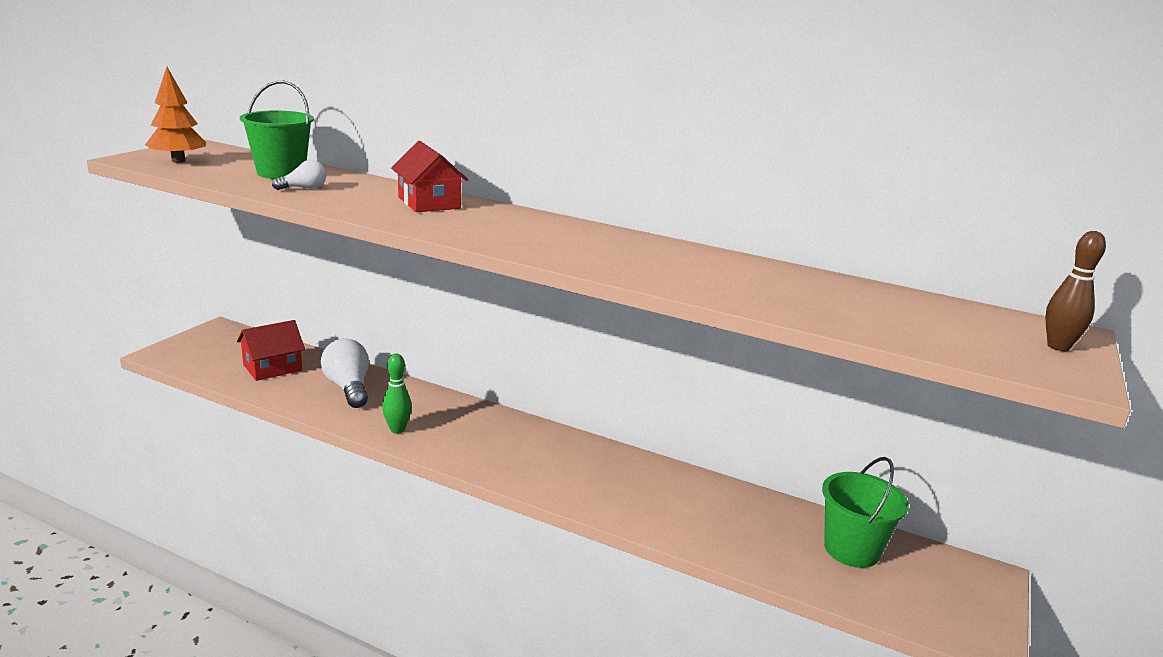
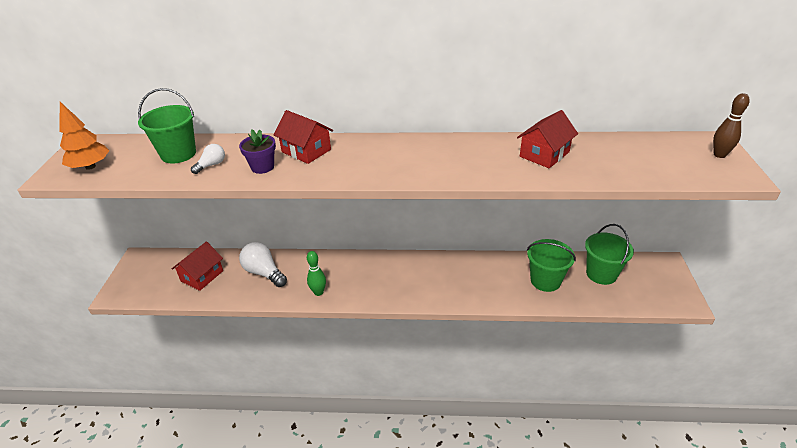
camera: 20 degrees left, 15 degrees up
(358, 202) = (262, 167): none -> purple flower pot
(745, 526) = (545, 280): none -> green bucket
(752, 278) = (544, 154): none -> red house

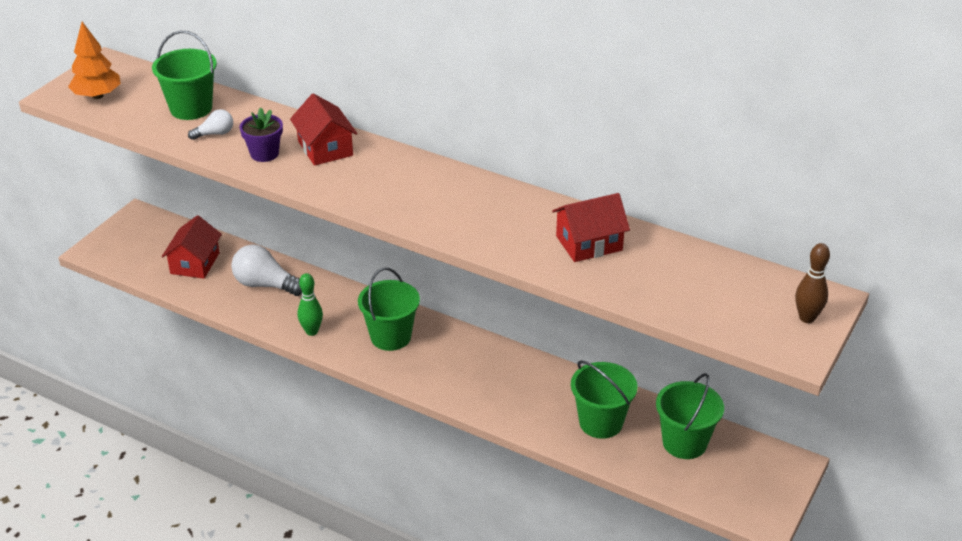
camera: 25 degrees right, 0 degrees up
(202, 276) = (195, 263): red house -> red house turned 45 degrees counterclockwise
(264, 273) = (265, 285): white light bulb -> white light bulb turned 45 degrees counterclockwise
(374, 276) = (390, 337): none -> green bucket

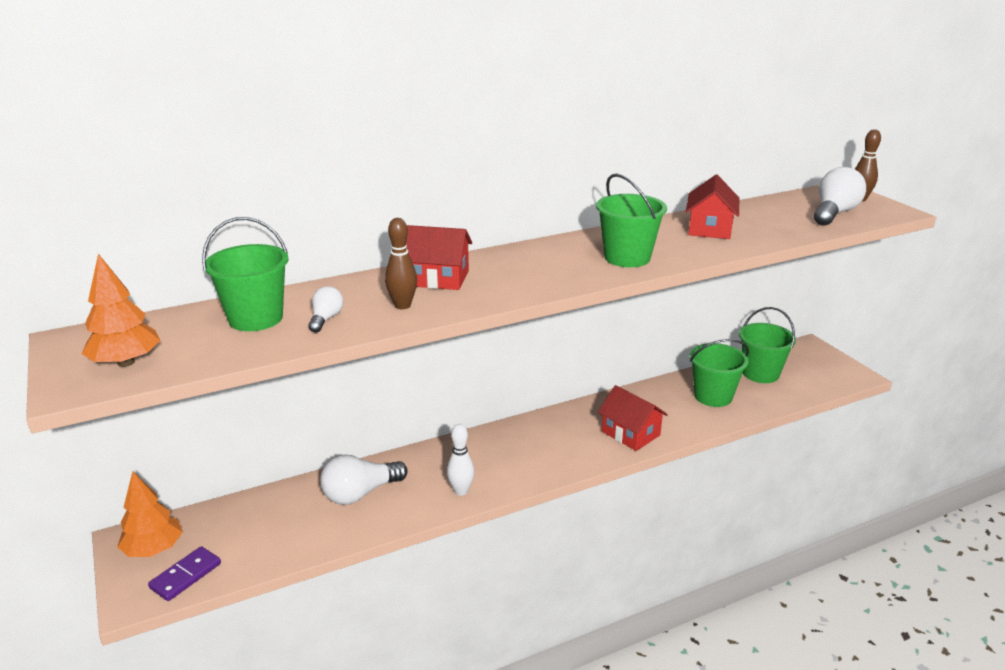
camera: 55 degrees left, 10 degrees down
(126, 258) = (186, 576): none -> purple domino
(138, 231) = (154, 549): none -> orange tree
(195, 263) = (265, 527): red house -> red house (630, 433)
(264, 154) = (402, 305): purple flower pot -> brown bowling pin
(312, 331) = (461, 491): green bowling pin -> white bowling pin
(390, 337) = (517, 451): green bucket -> green bucket (627, 258)
(733, 309) = (834, 213): none -> white light bulb

